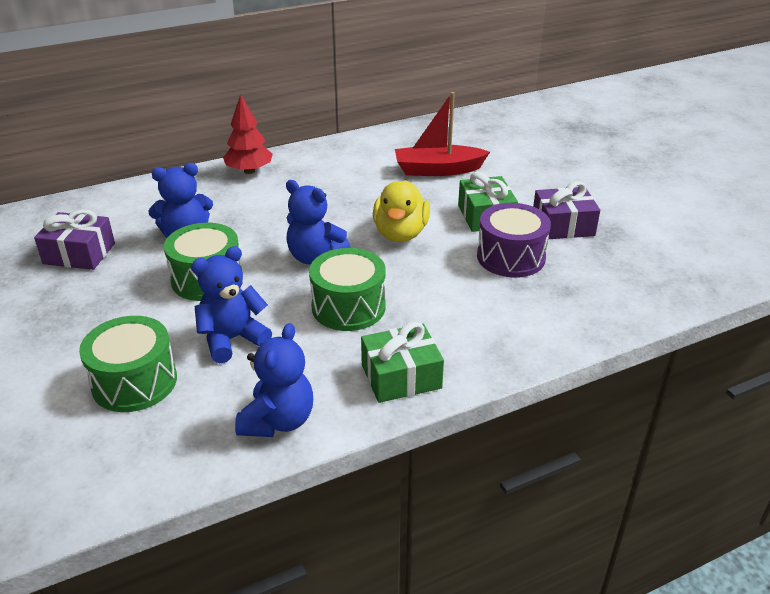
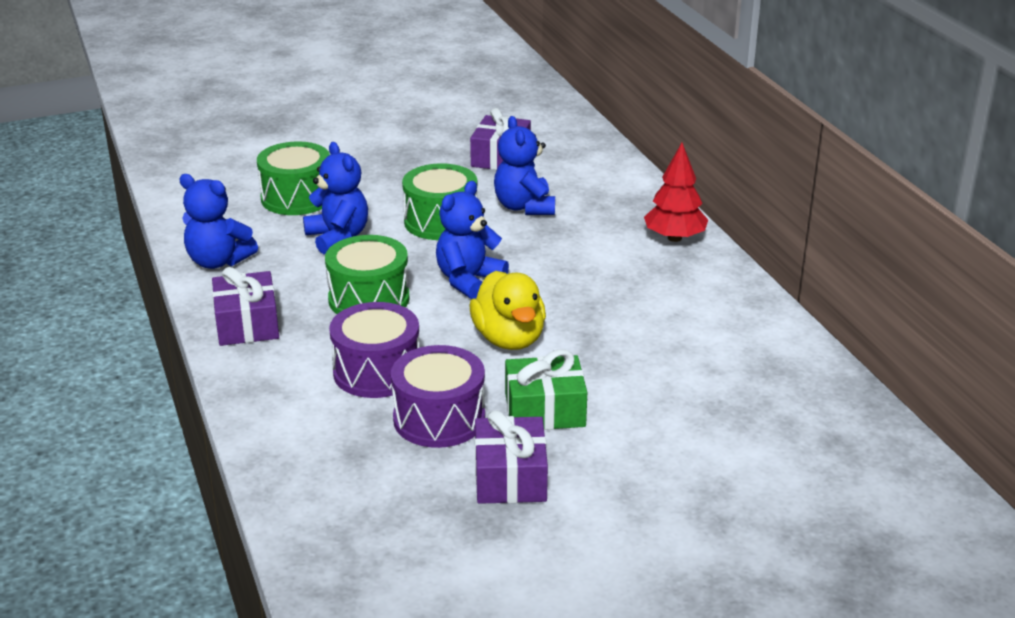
camera: 95 degrees right, 5 degrees down
(400, 234) = (509, 339): yellow duck -> yellow duck turned 120 degrees counterclockwise
(401, 376) = (247, 324): green gift -> purple gift
(438, 170) = (682, 381): red boat -> none
(459, 291) = (377, 372): none -> purple drum

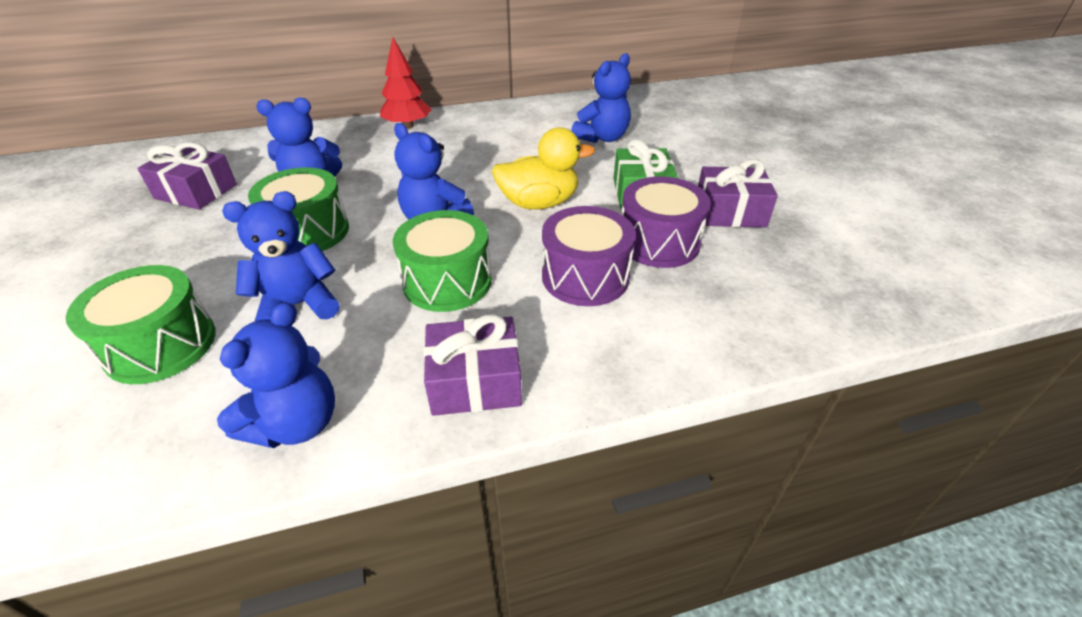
camera: 85 degrees left, 10 degrees up
(690, 381) = (602, 138): none -> blue teddy bear

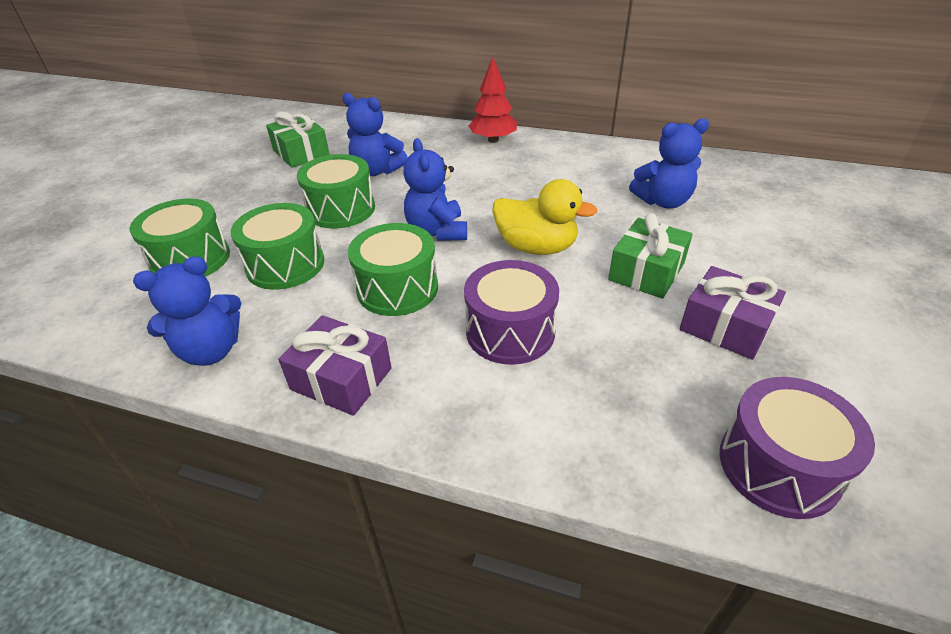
camera: 35 degrees right, 0 degrees up
(196, 192) = (301, 153): purple gift -> green gift
(298, 305) = (285, 265): blue teddy bear -> green drum
(658, 242) = (612, 327): purple drum -> purple drum (778, 466)

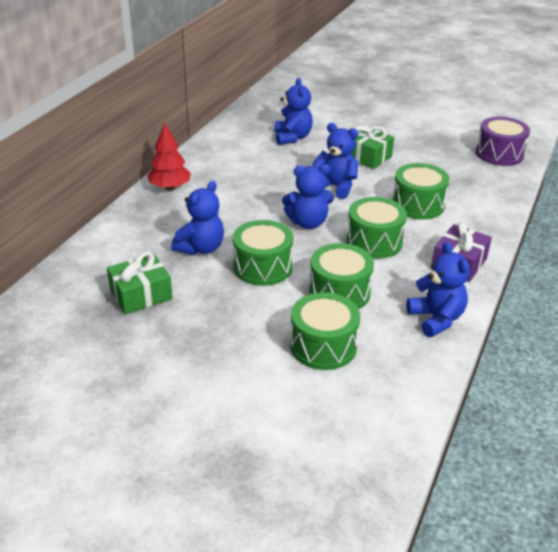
camera: 85 degrees left, 5 degrees down
(510, 331) = (417, 205): purple drum -> green drum
(536, 247) = (335, 187): yellow duck -> blue teddy bear
(725, 326) = (414, 145): purple gift -> none

